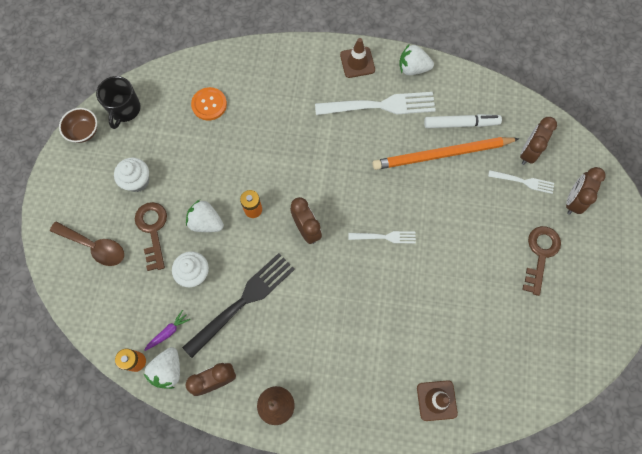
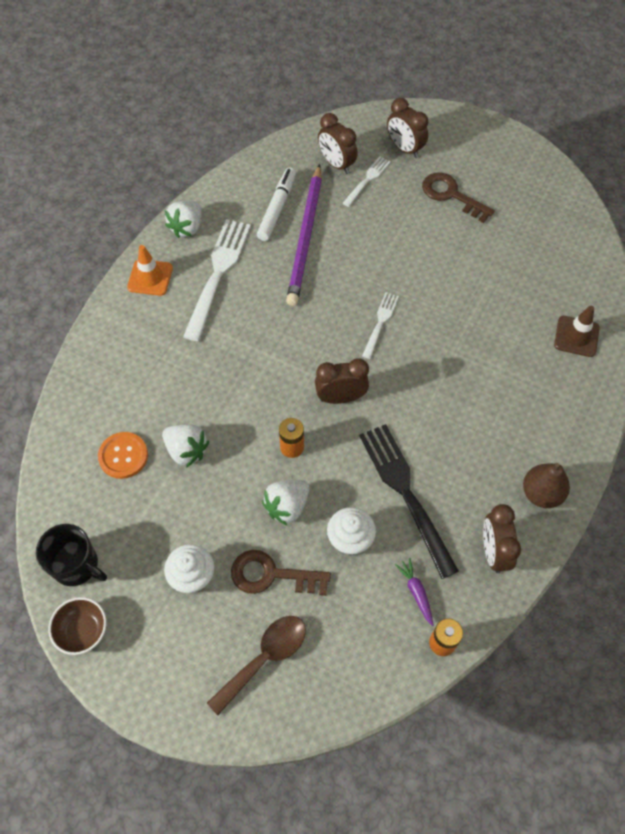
camera: 70 degrees left, 10 degrees down
(168, 370) = (465, 605): white strawberry -> white strawberry (186, 450)
(357, 62) = (150, 277): brown traffic cone -> orange traffic cone
(442, 155) = (305, 238): orange pencil -> purple pencil

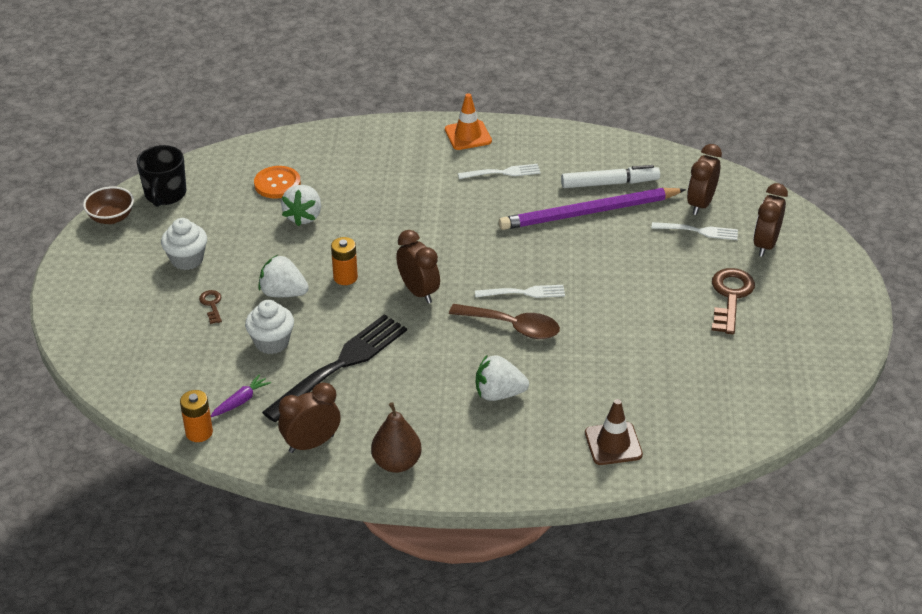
camera: 65 degrees right, 20 degrees down
(187, 227) = (540, 137): white strawberry -> white strawberry (499, 394)
(218, 274) = (502, 172): white fork -> white fork, size x0.52
(264, 658) = (133, 325): brown spoon -> brown spoon (512, 326)
(271, 575) = (212, 305): brown key -> brown key, size x0.51

